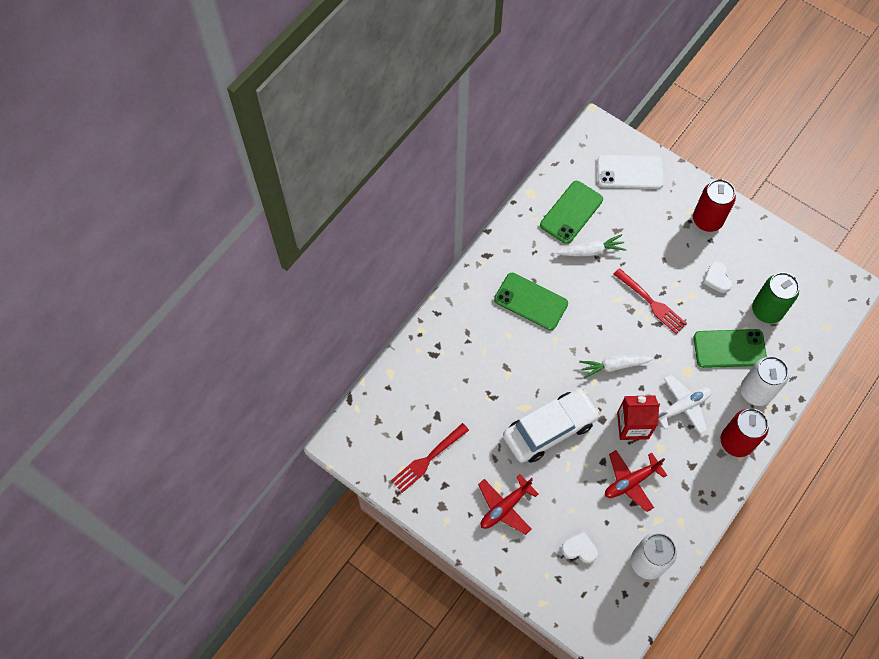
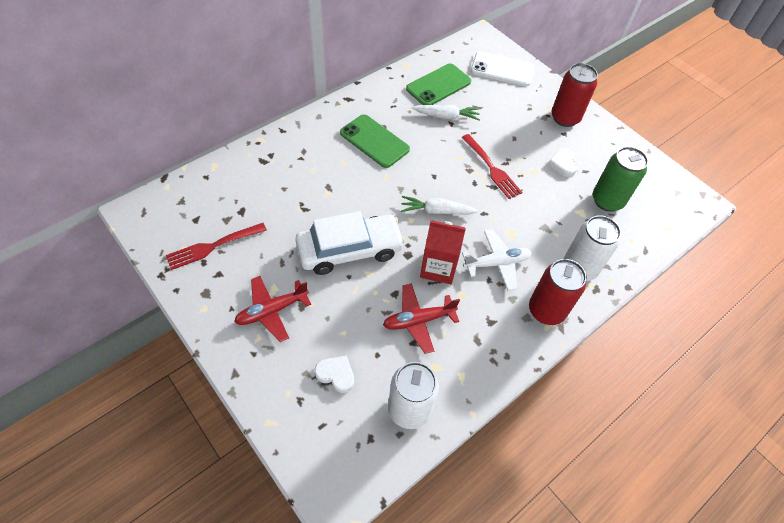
camera: 10 degrees right, 10 degrees down
(729, 348) = (560, 224): green phone -> none

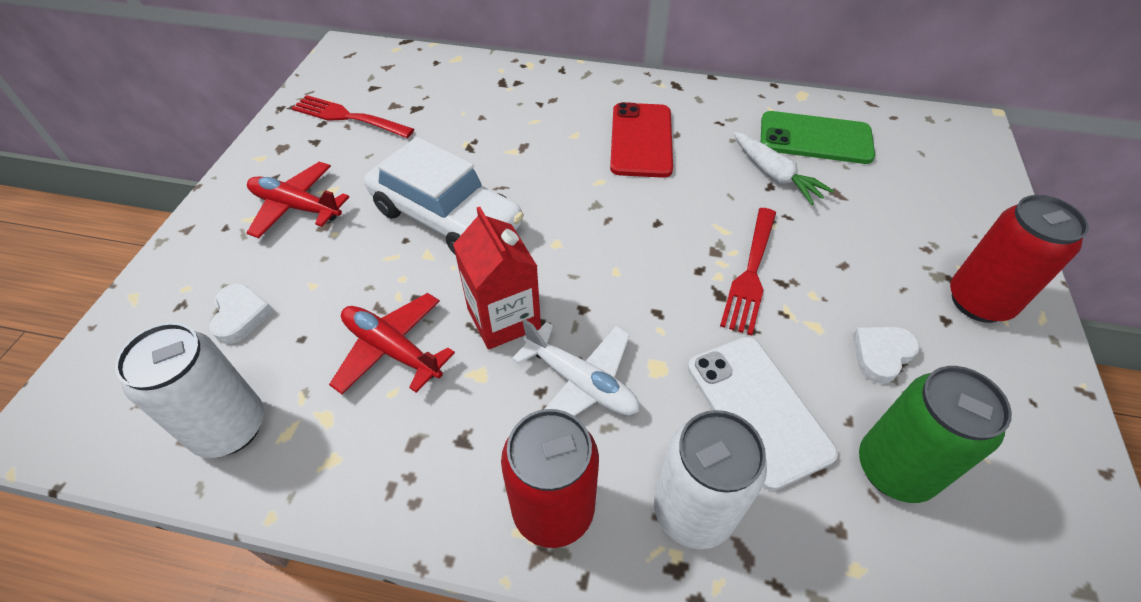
camera: 55 degrees right, 5 degrees down
(374, 141) = (641, 140): green phone -> red phone
(436, 211) = (600, 260): white carrot -> none
(502, 69) = (948, 178): white phone -> white phone (757, 409)

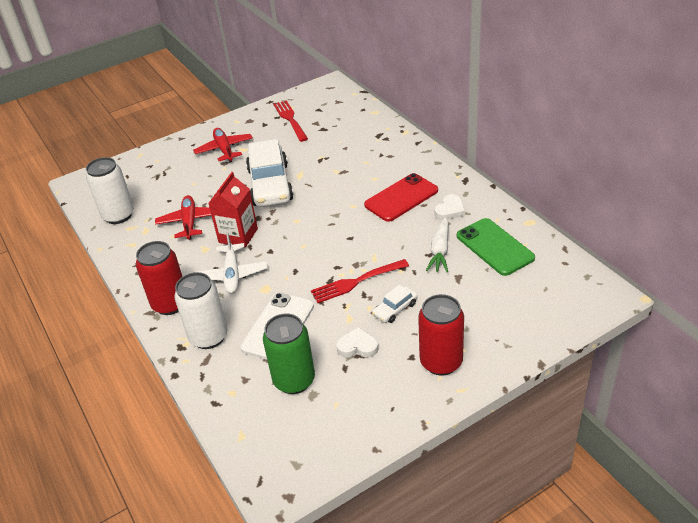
camera: 50 degrees right, 10 degrees down
(241, 316) = (161, 181): white heart -> white heart (450, 210)
(841, 275) = (395, 309): none -> white car

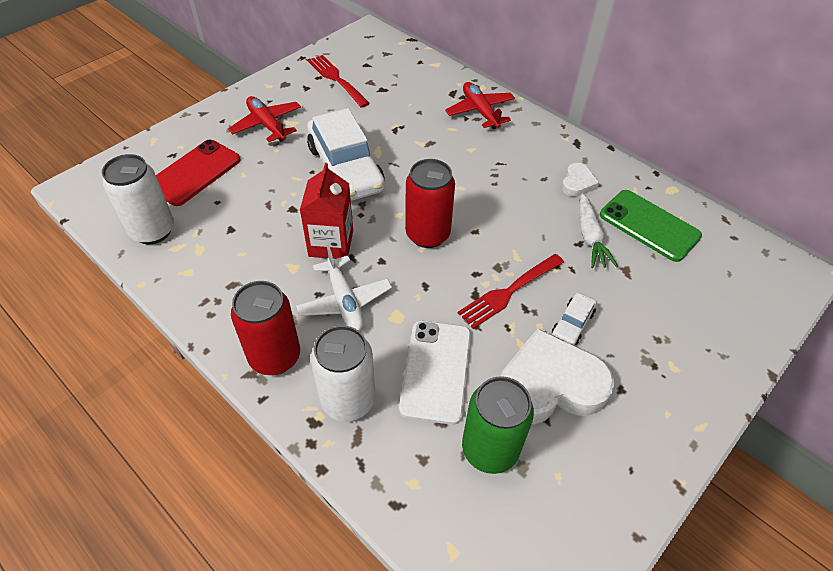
camera: 20 degrees left, 10 degrees up
(190, 222) = (258, 231): red plane -> red plane (480, 111)
(357, 346) = (549, 385): white heart -> white heart, size x2.12
(401, 198) = (514, 172): red phone -> red phone (194, 173)
(441, 362) = (660, 391): red can -> red can (427, 234)

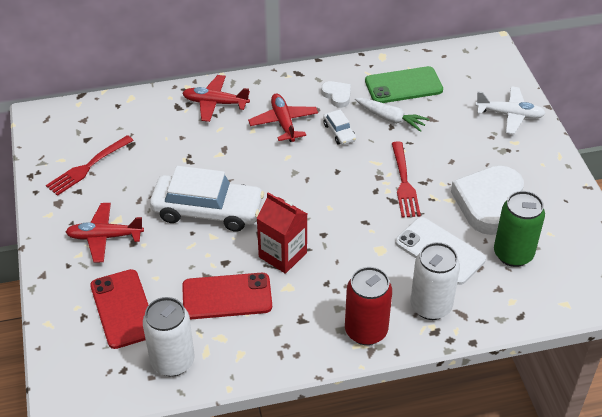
camera: 55 degrees left, 5 degrees down
(251, 229) = (227, 296): none -> red phone
(337, 79) = (88, 166): red fork -> red fork turned 45 degrees counterclockwise
(344, 301) = (345, 271): white plane -> white plane (509, 115)
(427, 234) = (319, 197): red can -> none
(501, 164) = (283, 122): none -> red plane
(572, 324) = (452, 167): white car -> white car (339, 132)

